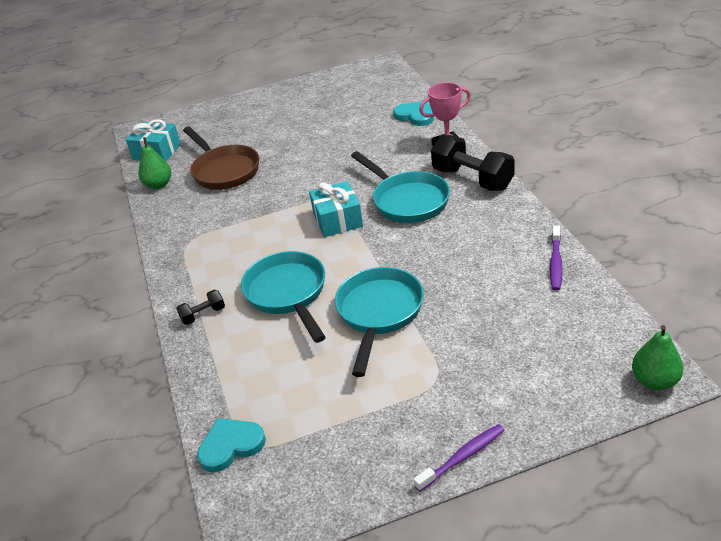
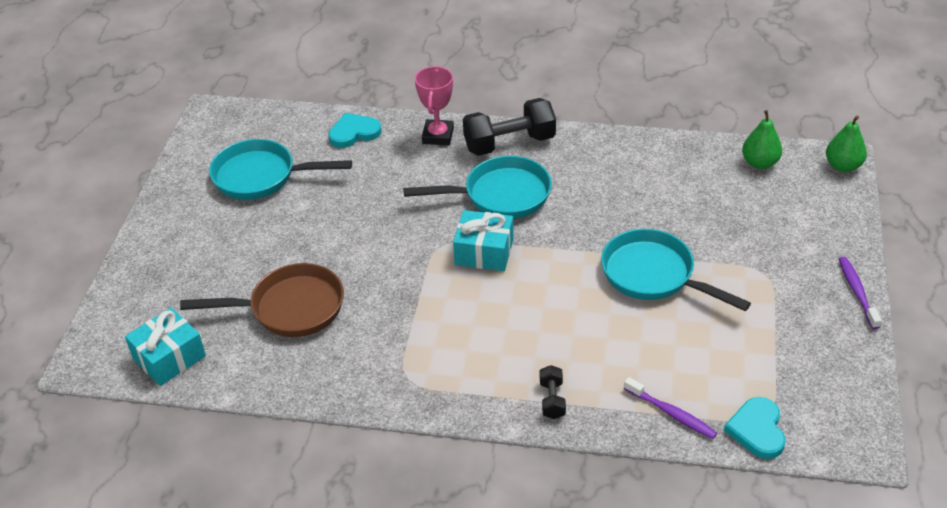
camera: 65 degrees left, 5 degrees up
(159, 185) = (254, 374): green pear -> green pear (760, 163)
(288, 294) = (573, 326): turquoise pan -> turquoise pan (261, 176)
(555, 263) = (674, 150): purple toothbrush -> purple toothbrush (671, 413)

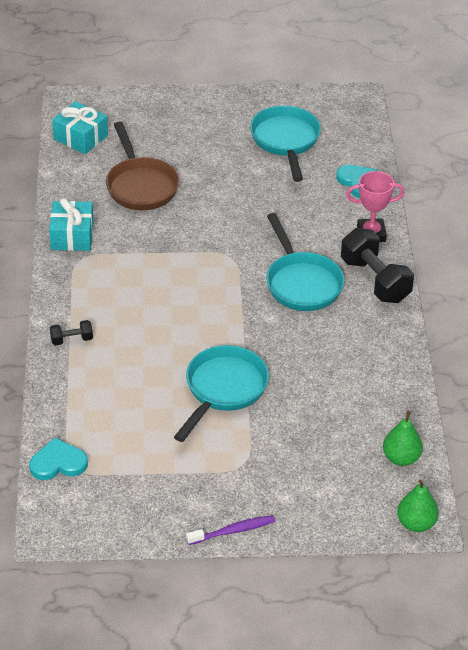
camera: 75 degrees right, 0 degrees up
(484, 252) = (227, 282): turquoise gift -> turquoise gift (72, 236)
(671, 413) = (68, 410): purple toothbrush -> none

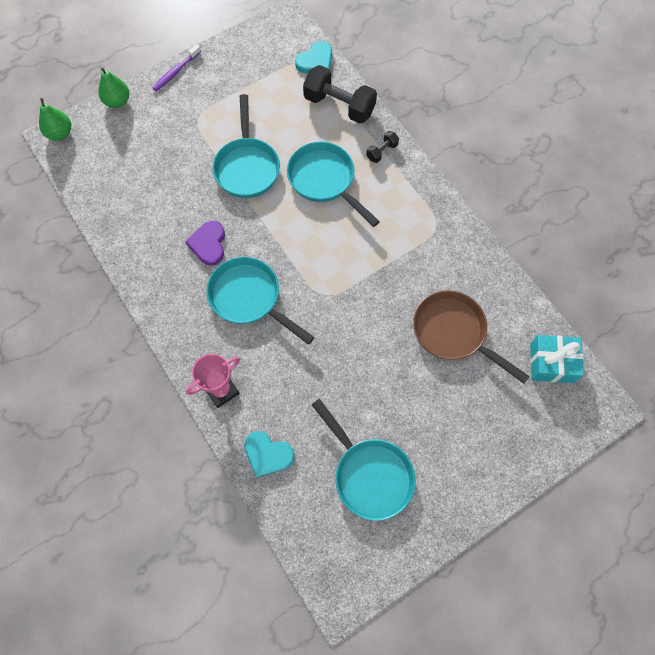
camera: 150 degrees right, 25 degrees up
(72, 236) = (461, 245): turquoise gift -> none
(153, 341) = (325, 181): none -> turquoise pan
(312, 340) = (208, 244): none -> purple heart
(375, 280) = (190, 335): black dumbbell -> black dumbbell (339, 105)
(401, 458) = (92, 177): green pear -> green pear (117, 101)

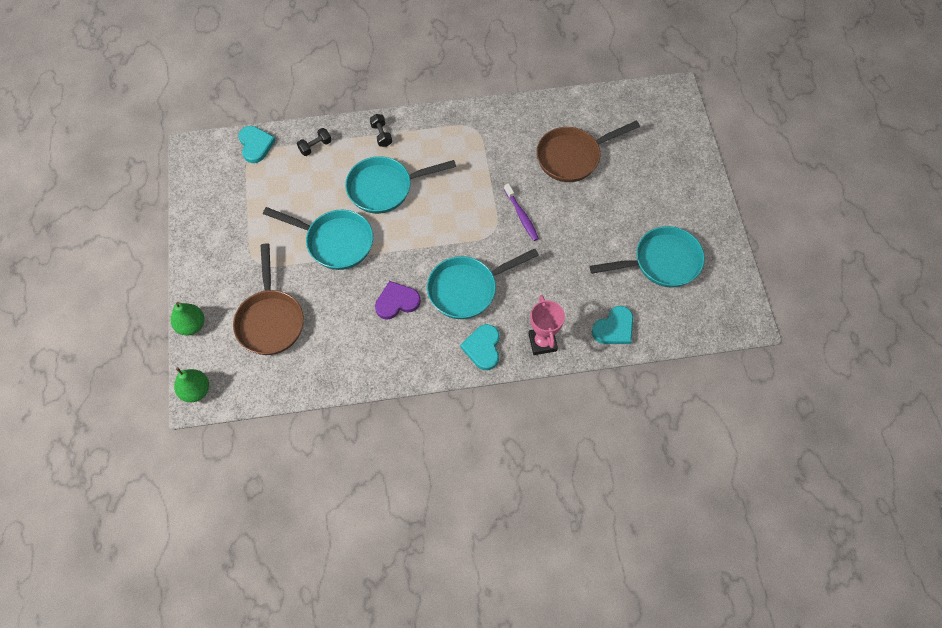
camera: 65 degrees left, 5 degrees down
(147, 155) = (270, 320): none -> brown pan
(176, 71) = (190, 262): purple toothbrush -> purple toothbrush (521, 216)
(192, 338) = (483, 348): none -> turquoise heart
(208, 244) = (397, 302): purple heart -> purple heart turned 135 degrees clockwise
(339, 105) = (315, 146): black dumbbell -> black dumbbell, size x0.48
(551, 363) = (627, 106): turquoise gift -> none

